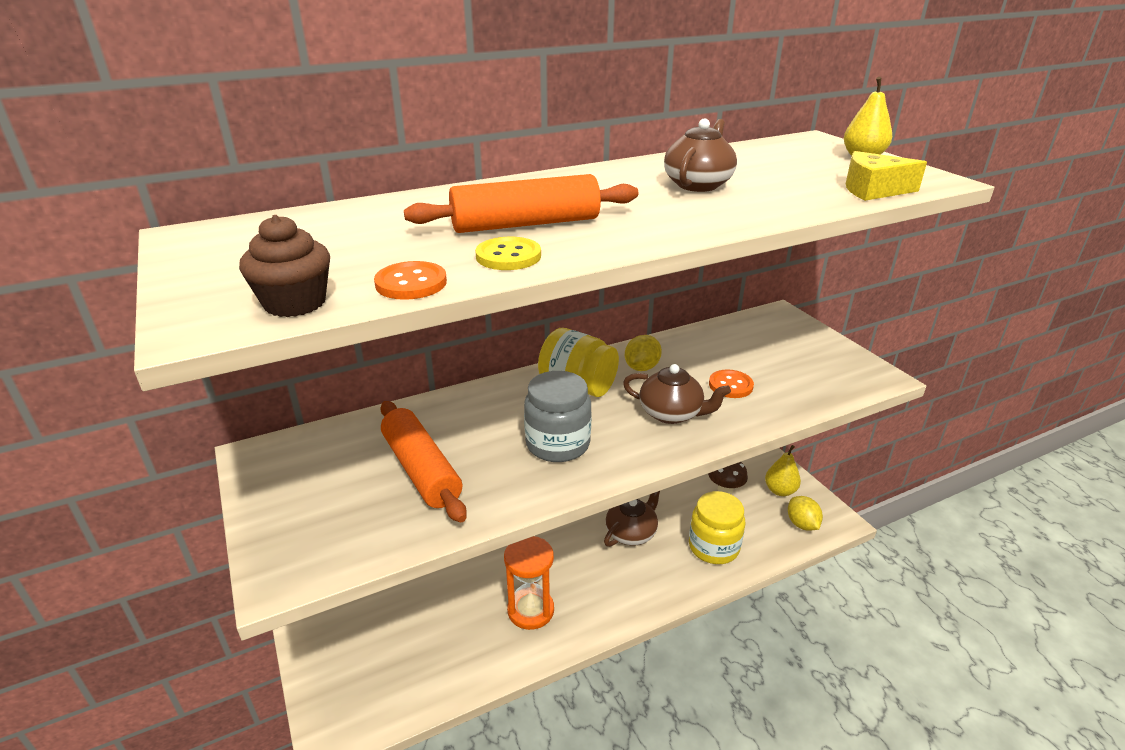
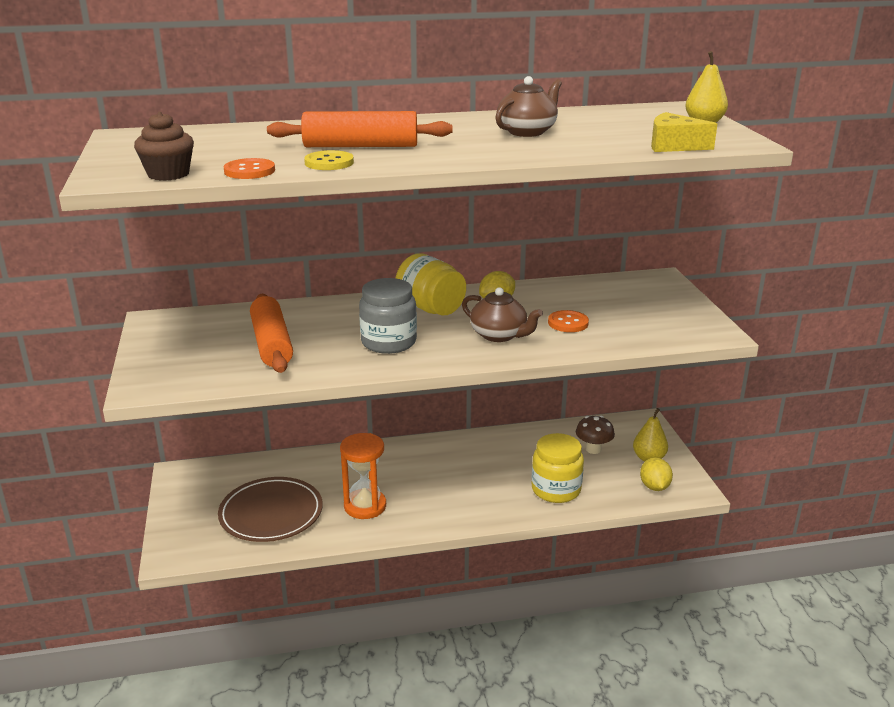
camera: 15 degrees right, 5 degrees down
(430, 644) = (271, 513): none -> brown plate
(631, 533) = (483, 467): brown teapot -> none

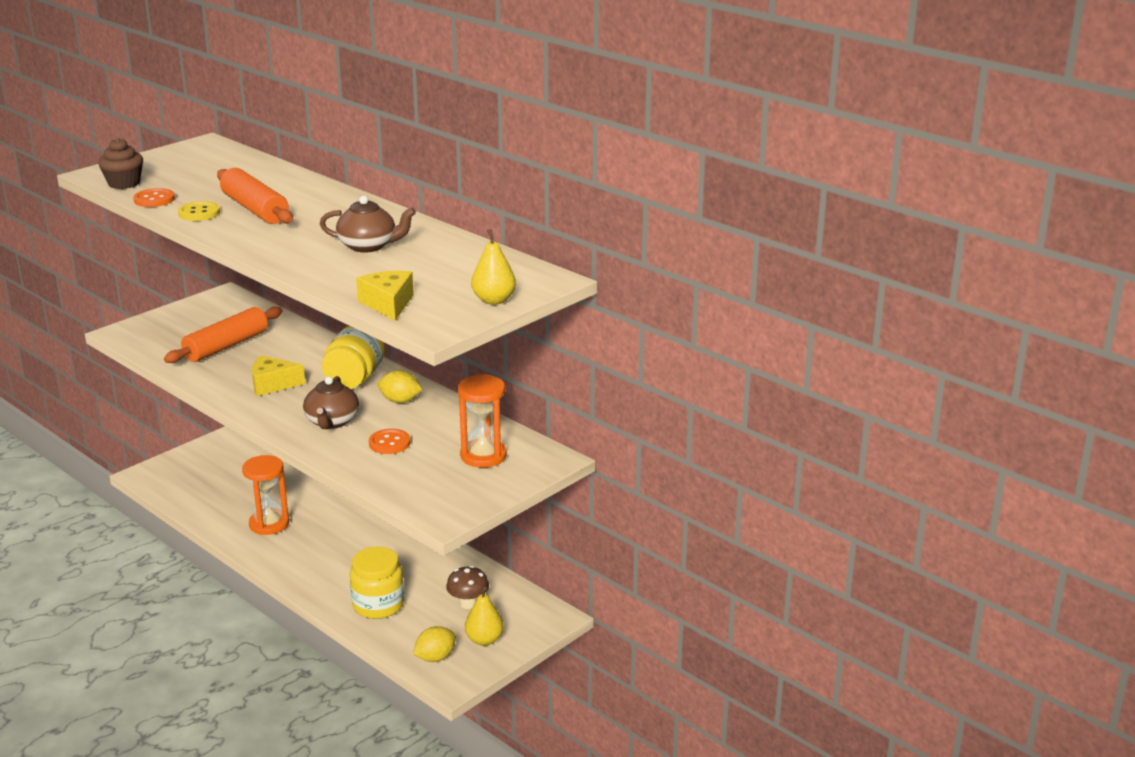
camera: 55 degrees right, 0 degrees up
(271, 513) = (224, 489): brown plate -> none
(388, 342) = (272, 384): grey jar -> yellow cheese
(630, 297) = (483, 456): none -> orange hourglass

